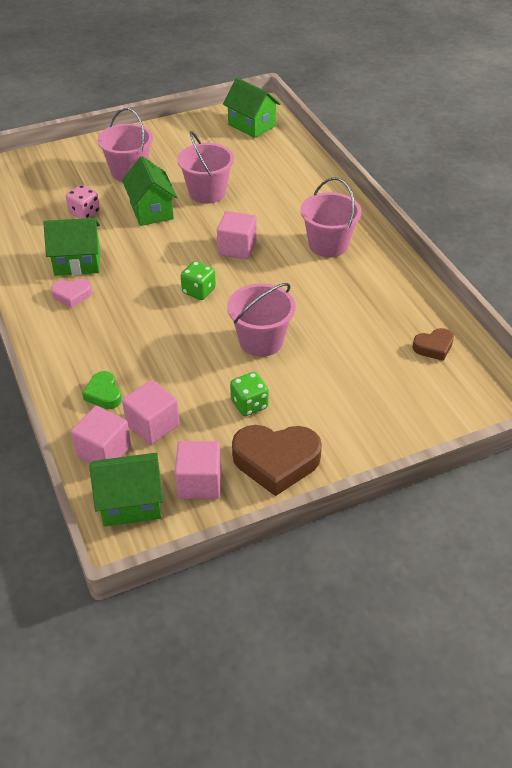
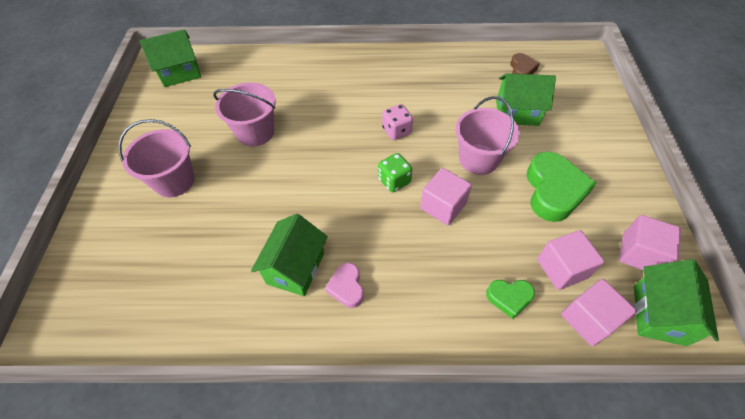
camera: 65 degrees left, 10 degrees up
(72, 295) = (347, 287): pink heart -> pink heart turned 150 degrees clockwise
(84, 213) = (214, 239): pink dice -> pink dice (396, 131)
(151, 211) = (253, 181): green house -> green house (517, 113)
(237, 248) = (349, 137): pink cube -> pink cube (443, 206)
(249, 404) = (553, 191): green dice -> green heart
(276, 461) = (622, 194): brown heart -> none
(328, 245) = (379, 82): pink bucket -> none

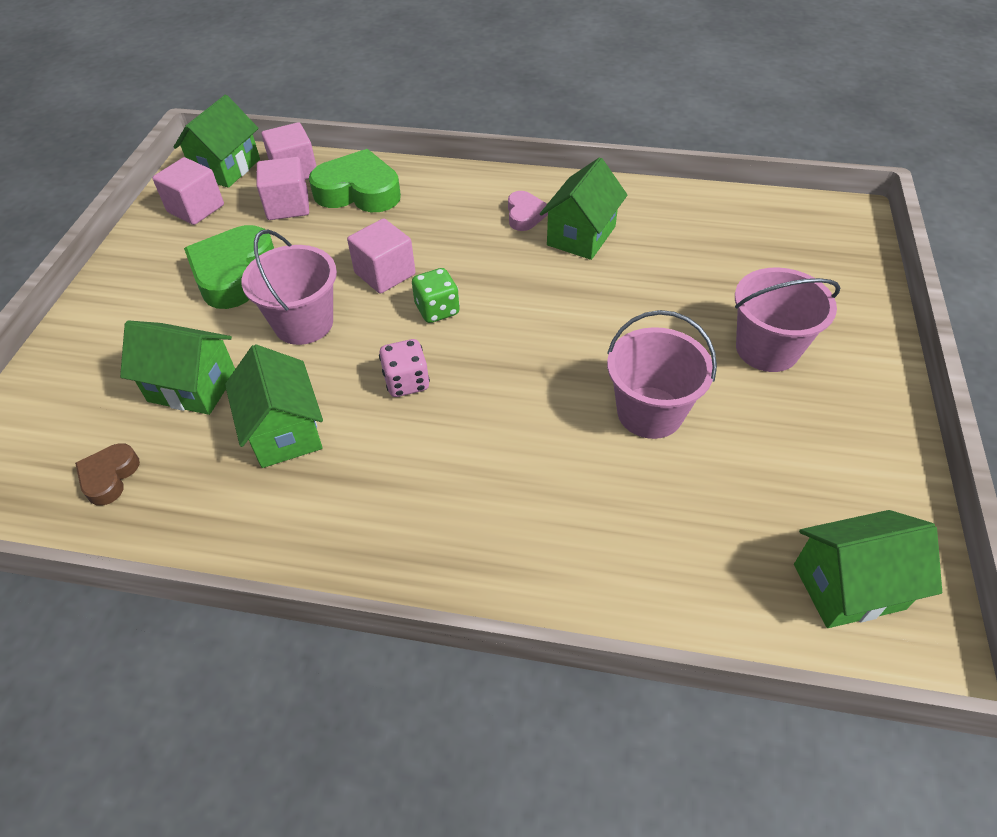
camera: 170 degrees left, 5 degrees down
(451, 98) = (284, 431): none -> green house
(509, 298) = (359, 191): green heart -> green heart, size x1.88

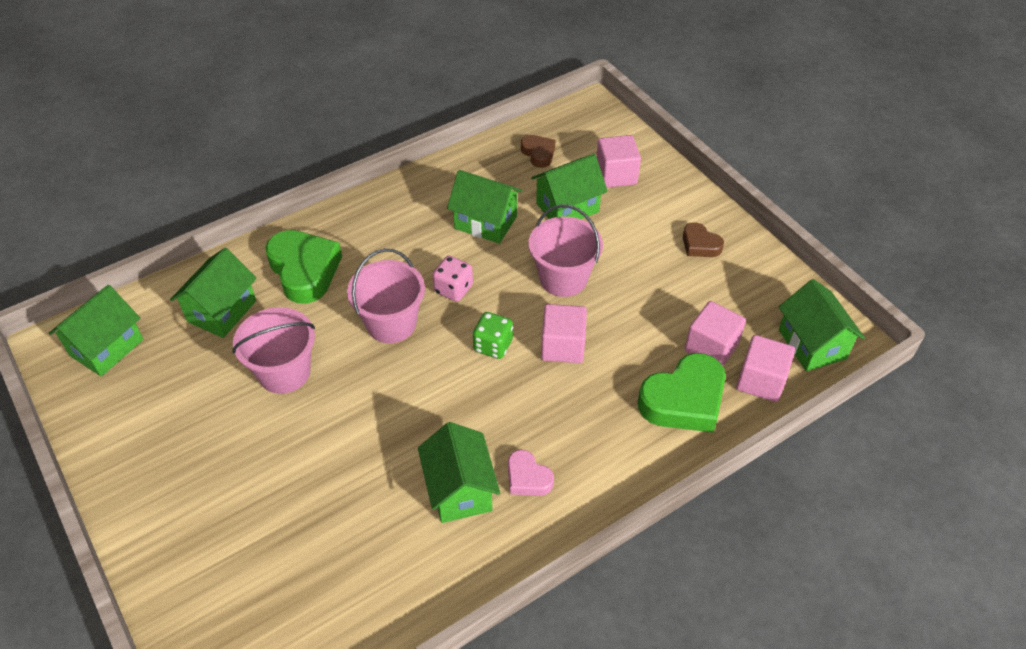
camera: 135 degrees right, 0 degrees up
(161, 273) = (700, 244): none -> brown heart
(196, 208) = (766, 298): pink cube -> pink cube (616, 175)
(234, 274) = (657, 275): green heart -> green heart (304, 270)
(671, 535) = (222, 311): none -> green house
(767, 349) = (231, 480): pink bucket -> pink bucket (391, 323)

